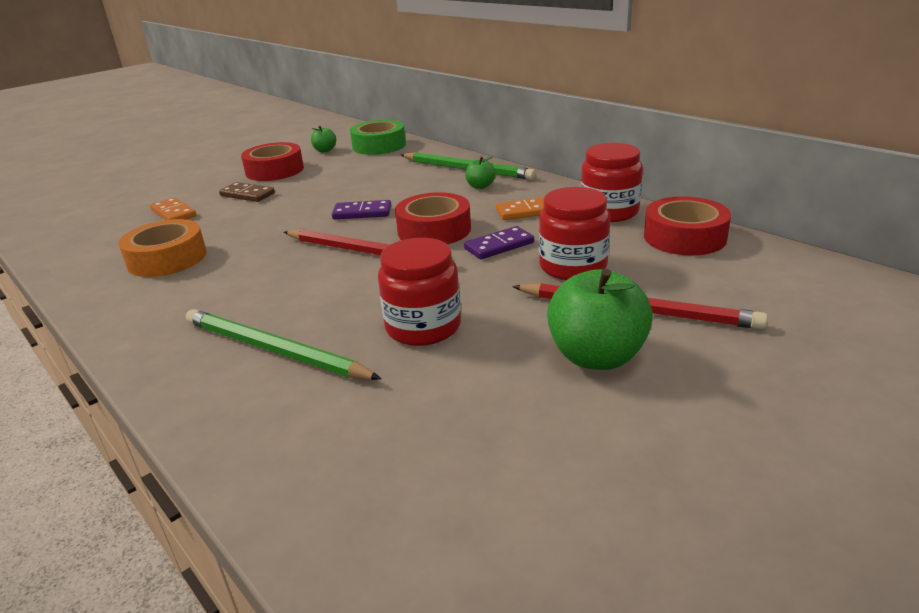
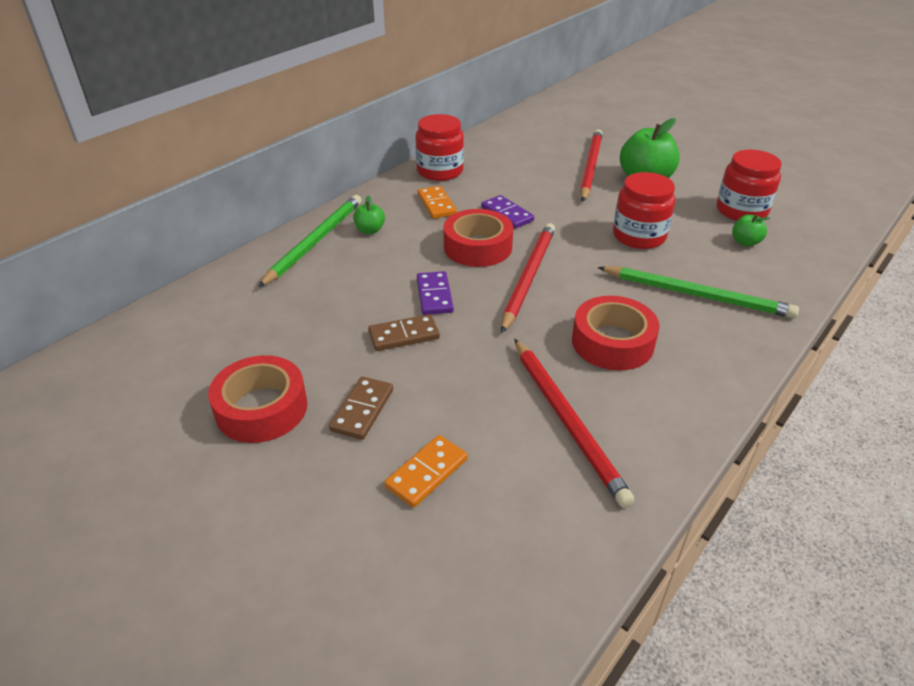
camera: 100 degrees left, 10 degrees up
(167, 258) = (567, 420): orange tape -> red pencil
(274, 350) = (697, 295): green pencil -> green pencil turned 90 degrees counterclockwise
(316, 203) = (404, 335): none -> brown domino
(325, 150) = (181, 373): green apple -> green apple (745, 242)
(379, 146) = (186, 320): green tape -> none
(573, 266) = (537, 185): red jar -> red jar (741, 211)
(684, 237) = (485, 148): red tape -> red tape (612, 342)

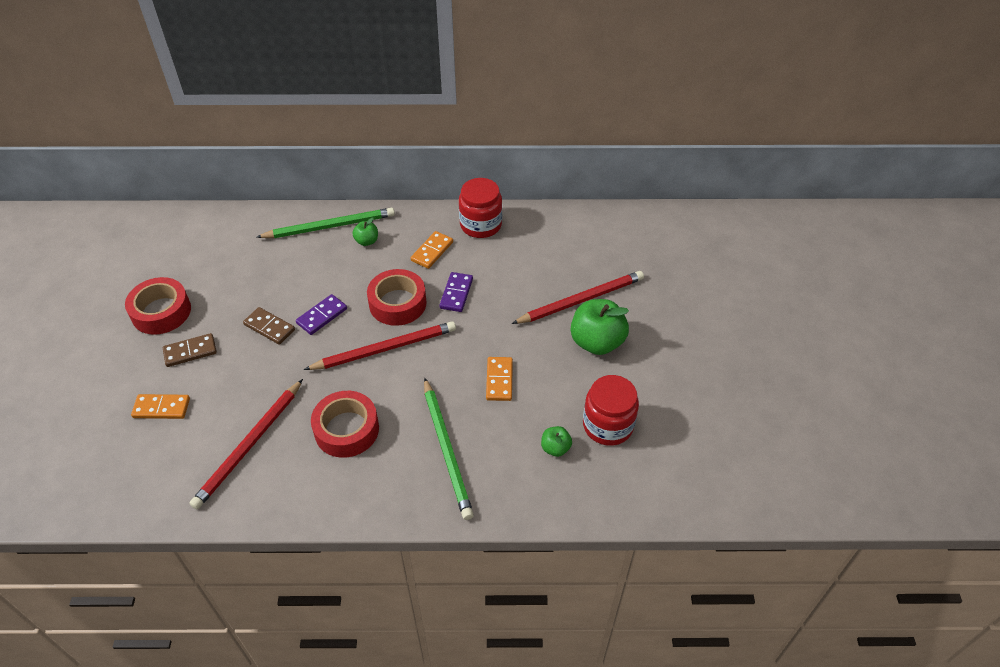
camera: 50 degrees right, 10 degrees up
(639, 236) = (499, 380): red jar -> orange domino

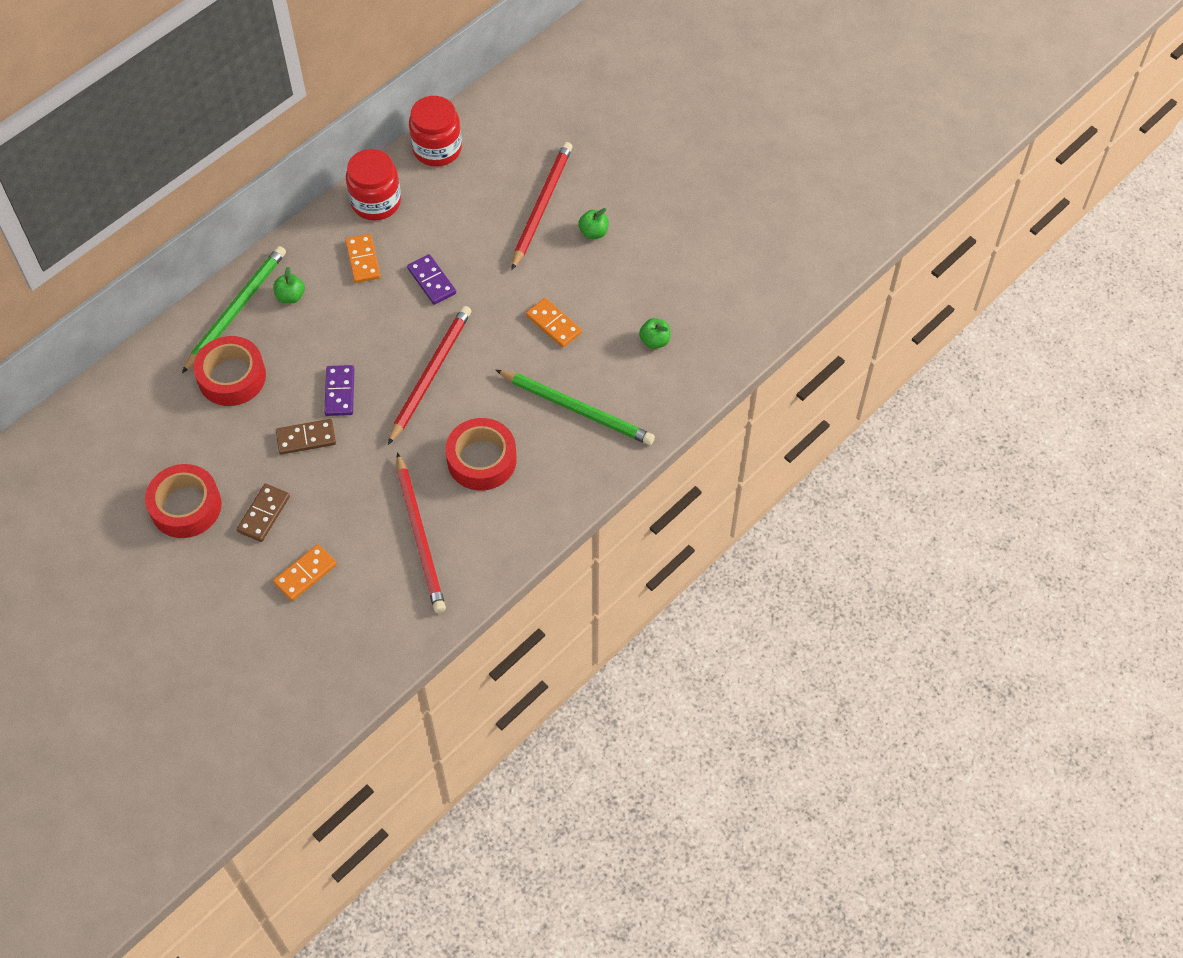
camera: 45 degrees left, 10 degrees up
(397, 303) = (392, 329): red tape -> red tape (232, 377)
(597, 342) = (593, 232): green apple -> green apple, size x0.49
(608, 425) = (673, 292): red jar -> red jar (437, 149)

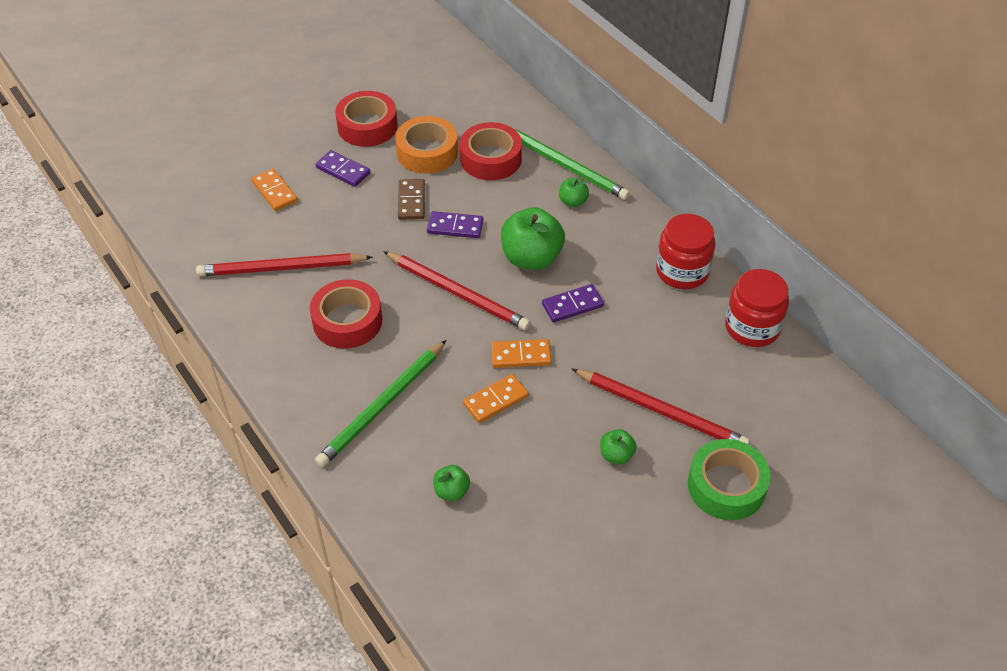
camera: 100 degrees right, 10 degrees down
(226, 438) = (427, 152): none -> orange tape
(264, 514) = (343, 170): brown domino -> purple domino
(363, 260) = (608, 255): orange domino -> orange domino (521, 355)
(375, 321) = (531, 258): none -> green apple
(607, 159) = (726, 486): none -> green tape

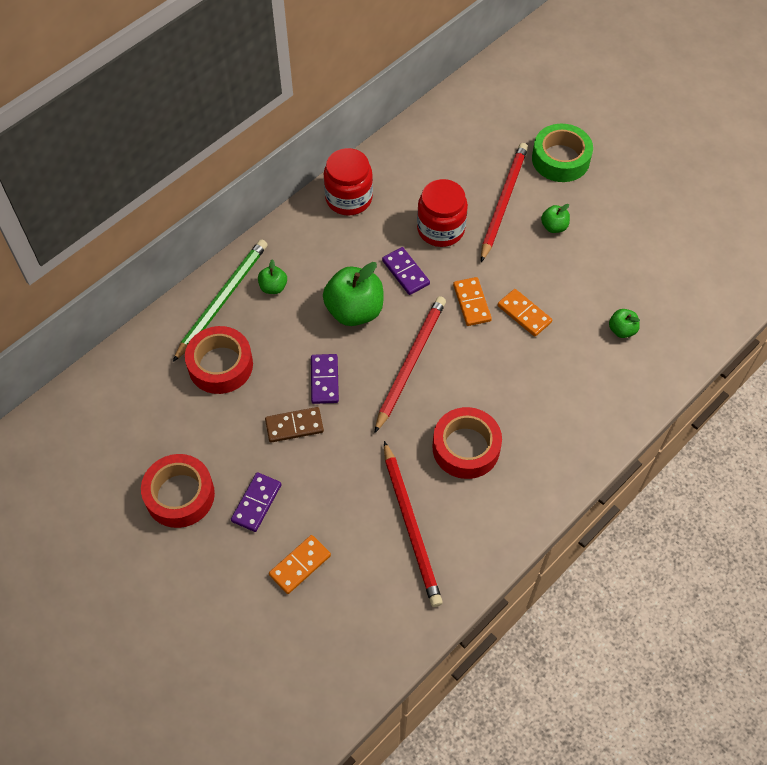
camera: 100 degrees left, 10 degrees up
(382, 406) = (554, 397): green pencil -> none
(427, 152) = (217, 426): orange tape -> none
(752, 327) = (402, 149): red jar -> red jar (441, 229)

